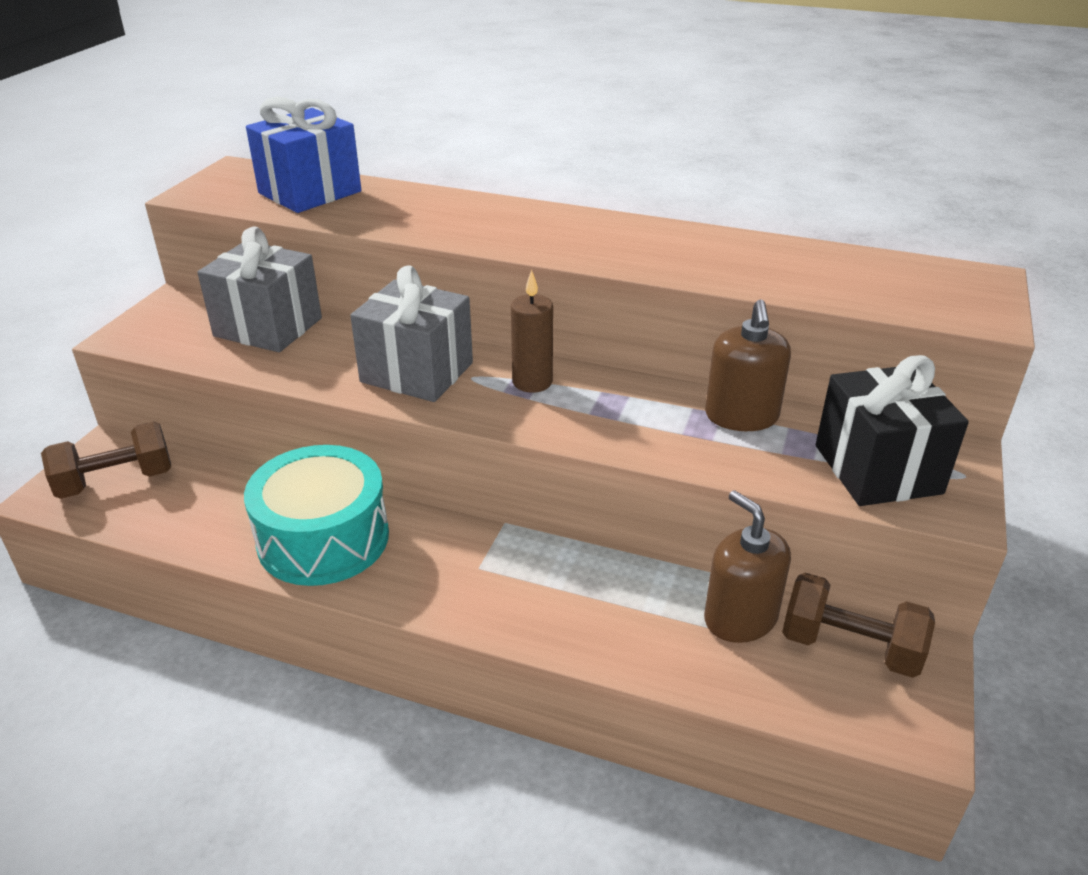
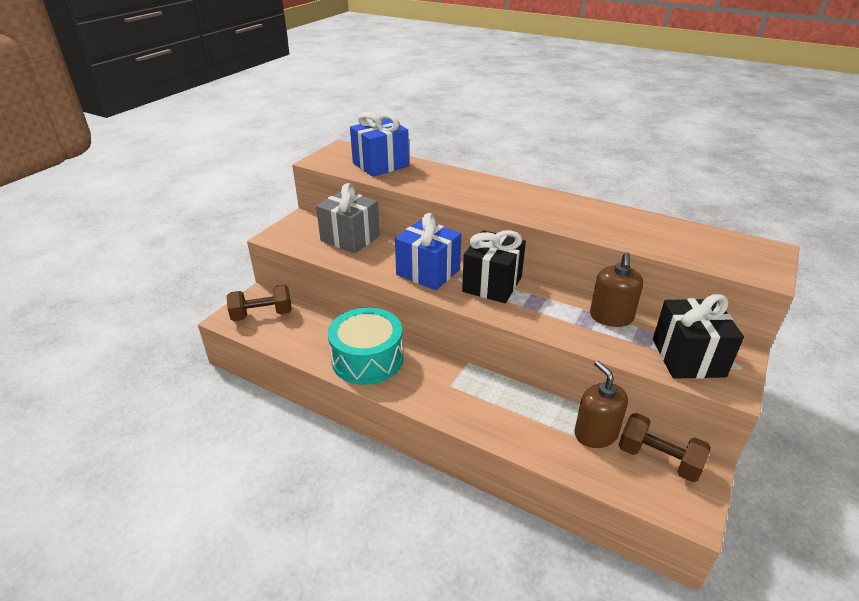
camera: 10 degrees right, 0 degrees up
(417, 372) = (428, 272): grey gift -> blue gift
(532, 382) = (492, 284): brown candle -> black gift

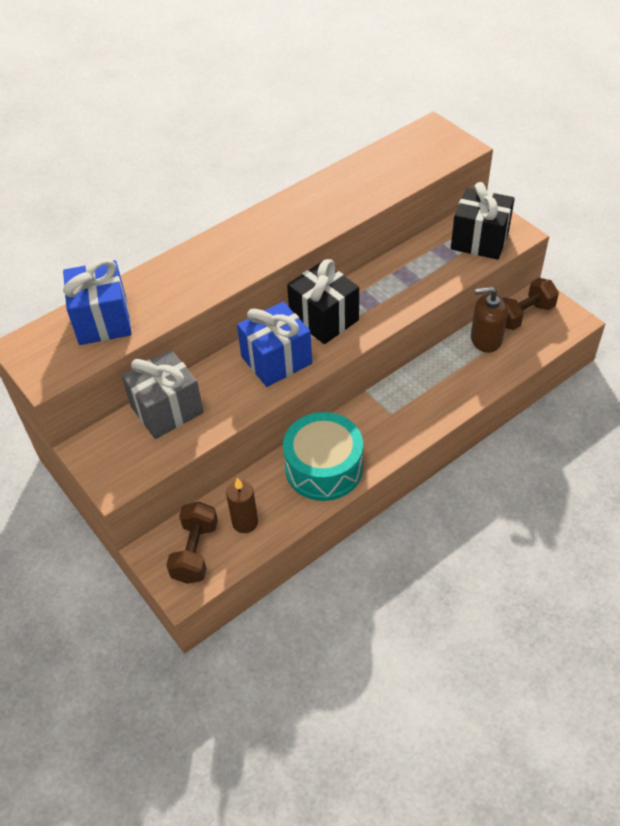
camera: 65 degrees left, 15 degrees up
(296, 331) = (245, 522): none -> brown candle
(611, 317) = (411, 260): brown soap dispenser -> none

